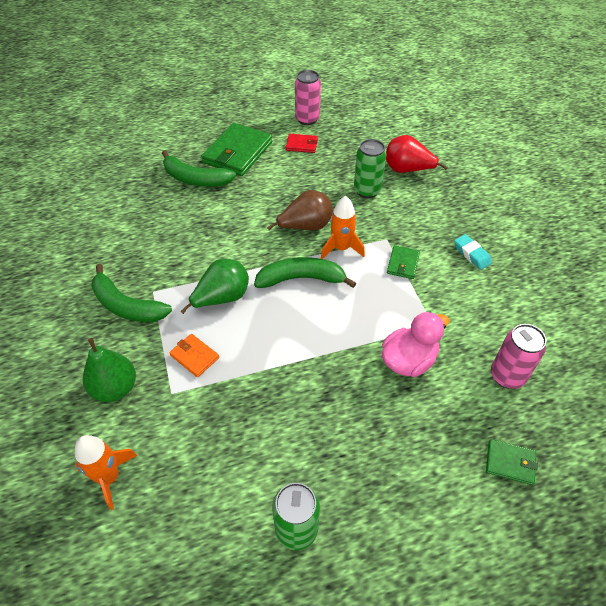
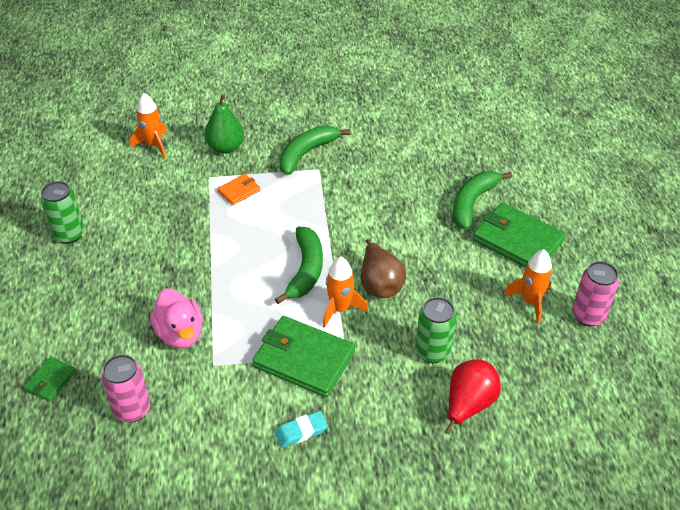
camera: 100 degrees right, 5 degrees down
(222, 298) = (297, 212): green pear -> none
(302, 145) = (530, 302): red wallet -> orange rocket
(403, 264) = (303, 359): green wallet -> green wallet, size x2.04

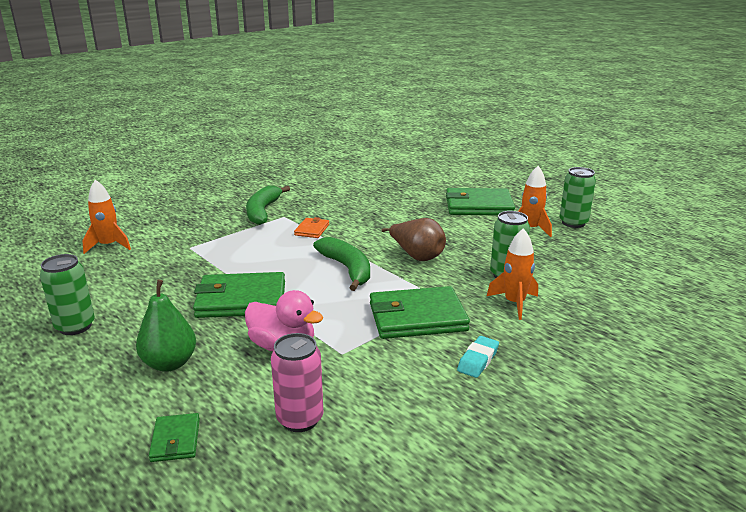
camera: 35 degrees left, 20 degrees down
(194, 265) = (241, 300): none -> green wallet
(225, 147) = (184, 228): green pear -> green pear (170, 363)
(239, 191) = (228, 246): orange wallet -> orange wallet (312, 230)
(340, 309) = (405, 279): orange rocket -> orange rocket (514, 303)
(468, 405) = (572, 291): red pear -> none
(472, 203) = (423, 199): green banana -> none
(588, 315) = (573, 223): pink can -> green can

